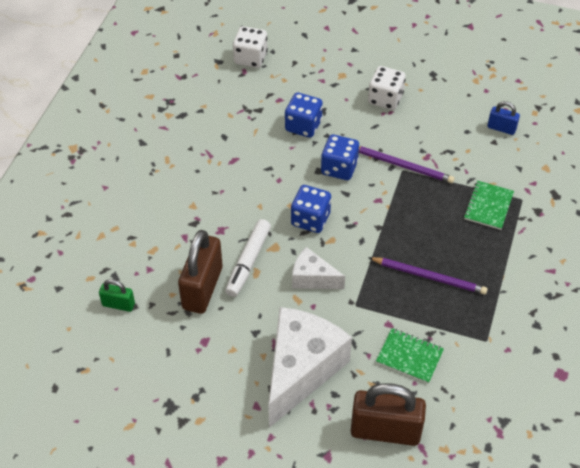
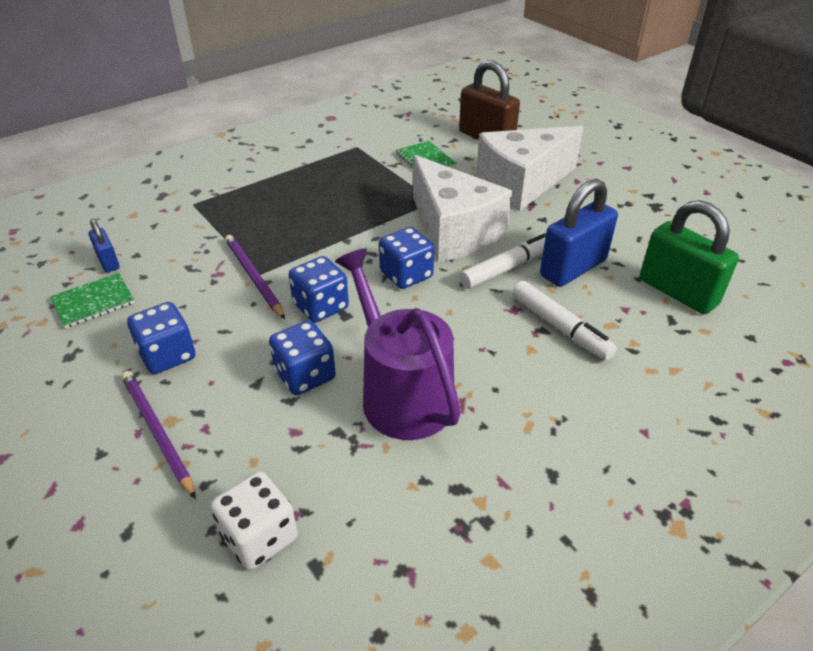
camera: 145 degrees left, 10 degrees down
(118, 304) = (677, 292): green padlock -> green padlock, size x1.98
(184, 230) = (560, 327): none -> white marker
(202, 288) = (573, 268): brown padlock -> blue padlock
(244, 142) = (401, 394): none -> purple watering can
(312, 278) = (453, 231): white cheese -> white cheese, size x1.97
(385, 99) = (167, 355): white dice -> blue dice
(429, 277) = (349, 191): purple pencil -> purple pencil (157, 432)
(488, 206) = (228, 211): green notebook -> green notebook (93, 302)

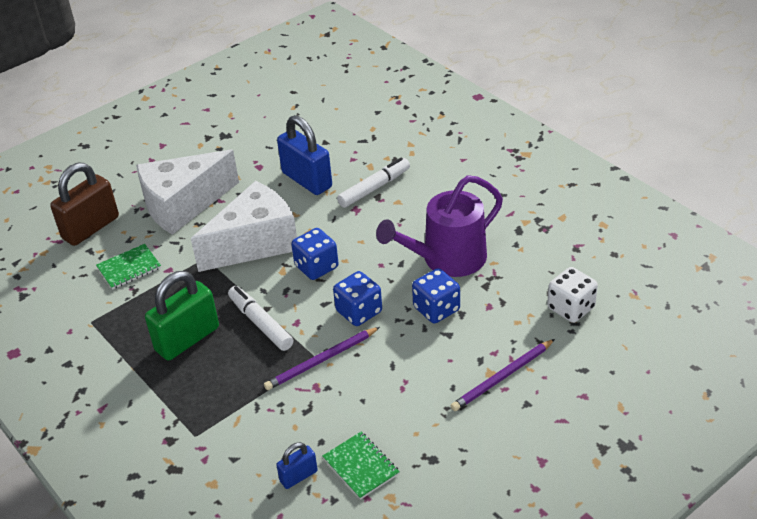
camera: 90 degrees left, 0 degrees up
(167, 355) = (424, 393): blue dice -> none
(507, 268) = (307, 213): white marker -> white marker (260, 323)
(521, 184) = (183, 205): white cheese -> white cheese turned 90 degrees clockwise
(677, 292) = (334, 135): green padlock -> green padlock (187, 339)

